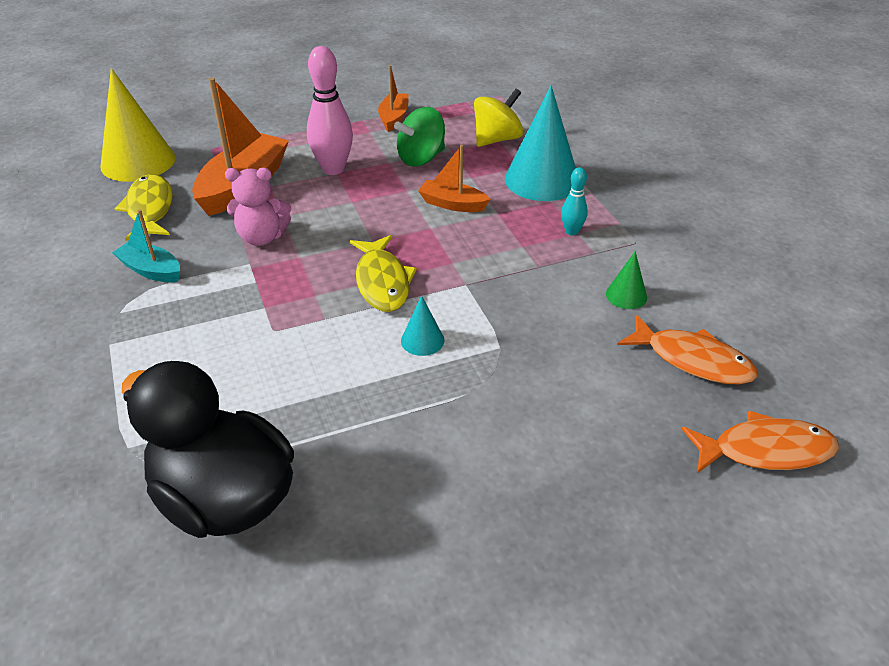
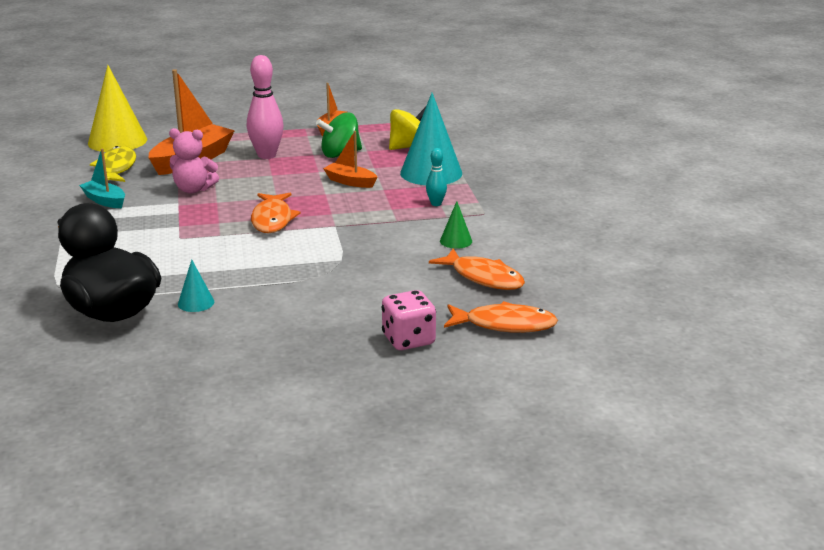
camera: 10 degrees right, 15 degrees down
(382, 282) = (272, 220): yellow fish -> orange fish
(422, 340) = (286, 251): turquoise cone -> turquoise cone (196, 303)
(657, 501) = (408, 340): none -> pink dice

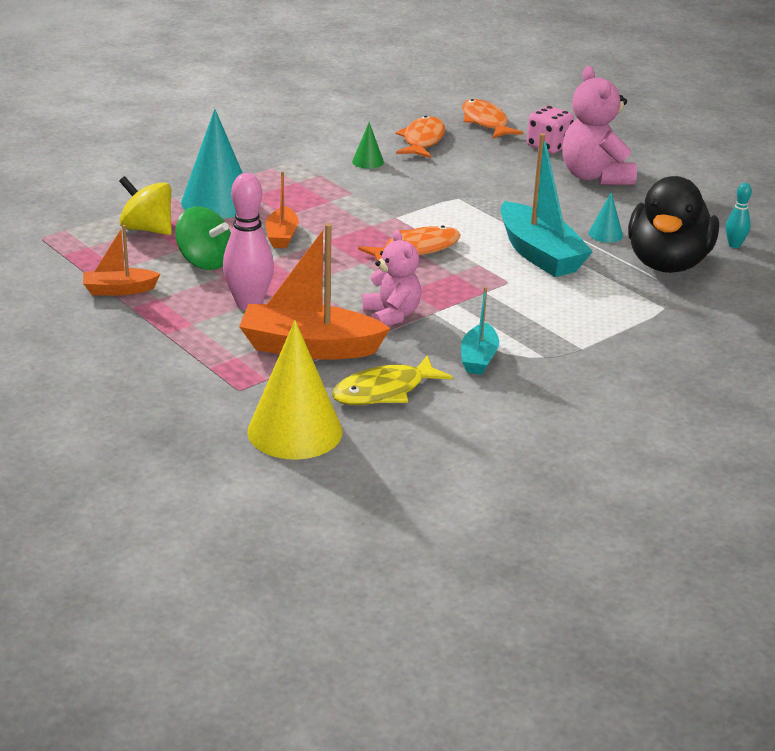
camera: 120 degrees left, 5 degrees up
(203, 262) = (539, 254): none -> turquoise boat
(311, 340) = (594, 177): none -> pink teddy bear
(436, 204) = (295, 184): turquoise bowling pin -> turquoise bowling pin (734, 245)

